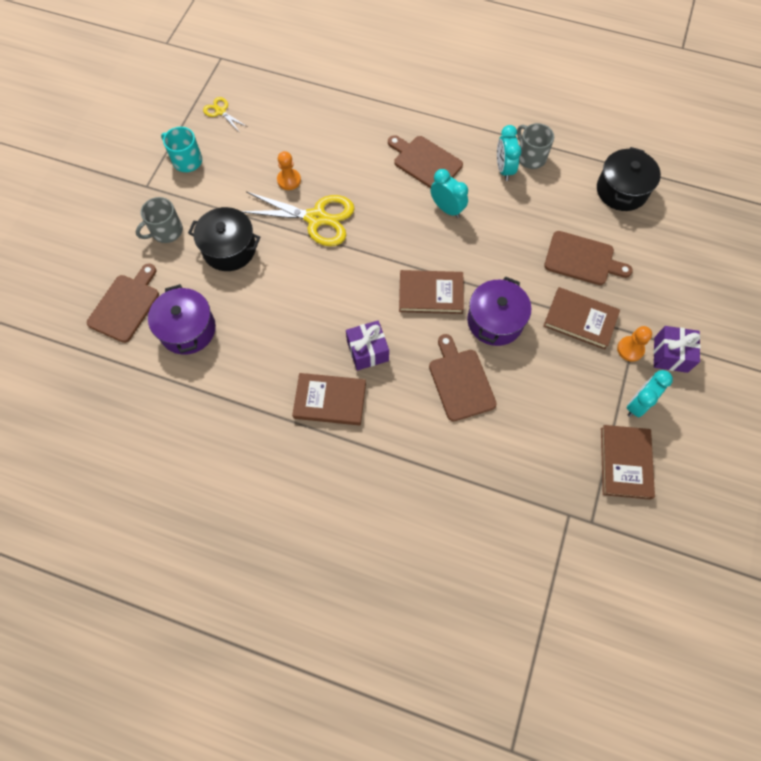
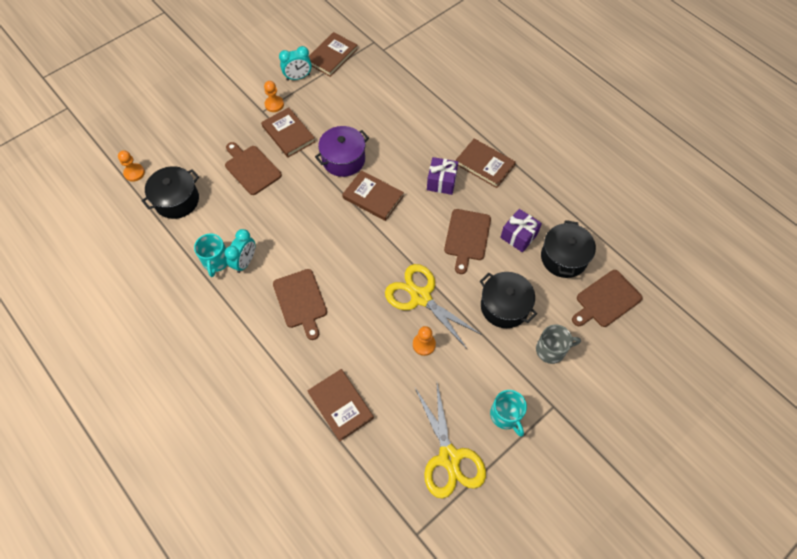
camera: 150 degrees left, 5 degrees down
(187, 329) = (563, 257): purple pot -> black pot
(220, 111) = (449, 457): yellow scissors -> yellow scissors, size x2.09
(331, 105) = (340, 405): none -> brown book
(447, 209) = (314, 252): turquoise clock -> none
(460, 381) = (393, 136): brown cutting board -> brown cutting board (467, 237)
(530, 157) = (216, 261): grey mug -> turquoise mug
(670, 355) = (253, 91): purple gift -> purple gift (518, 236)
(690, 194) = (134, 173): none -> orange pawn

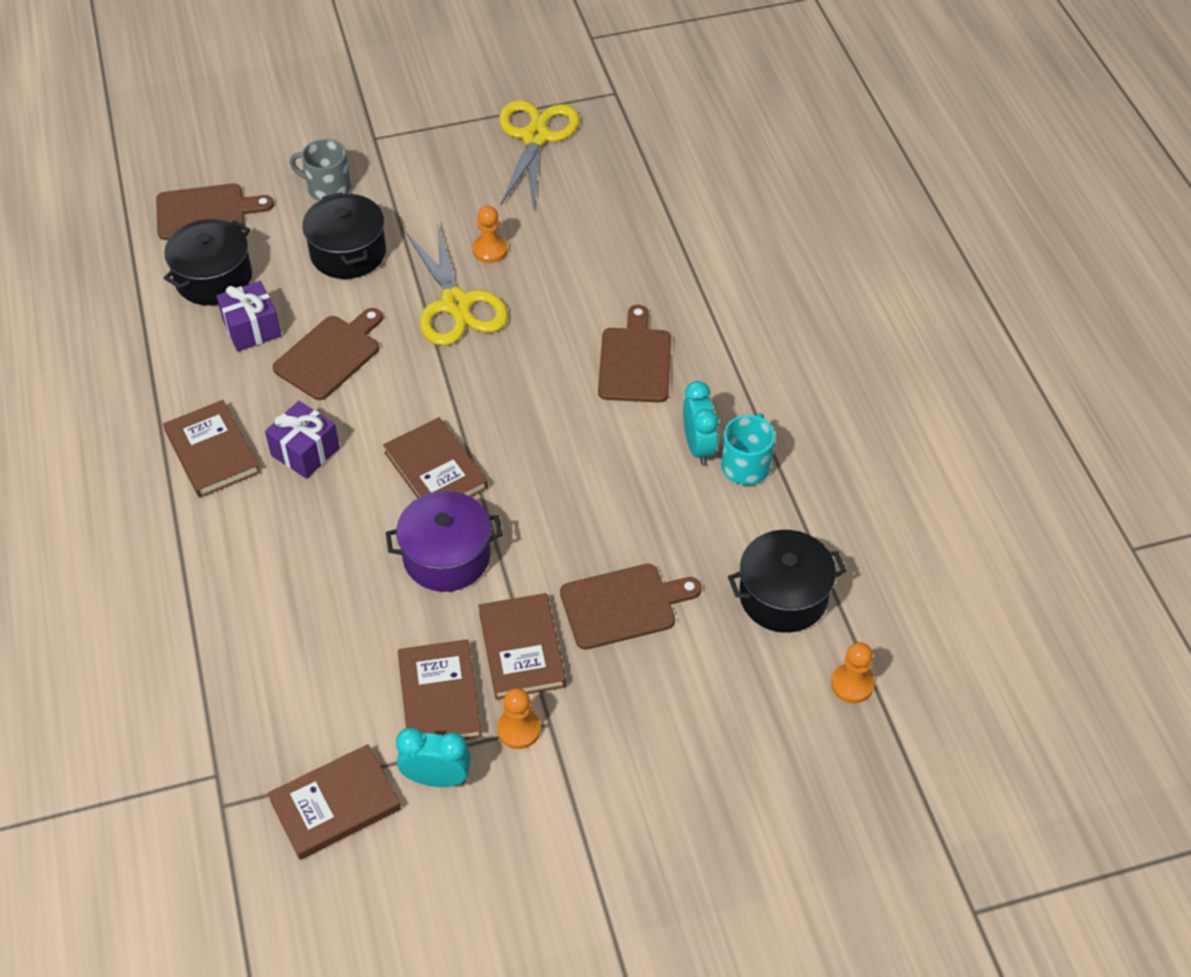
camera: 155 degrees left, 10 degrees down
(245, 262) = (698, 447): turquoise clock -> turquoise clock turned 120 degrees clockwise
(251, 168) = (623, 605): brown cutting board -> brown cutting board turned 90 degrees counterclockwise
(340, 405) = (640, 226): brown book -> brown book (439, 696)
(506, 415) = (439, 149): turquoise mug -> none

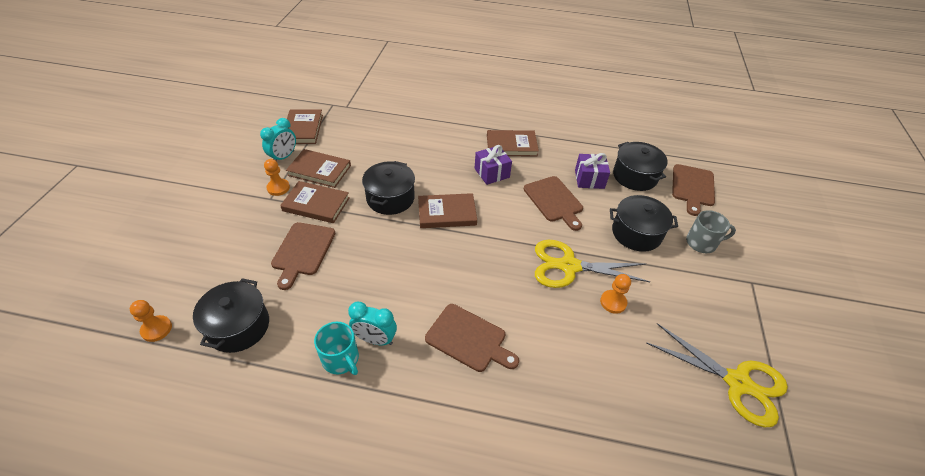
camera: 115 degrees right, 5 degrees down
(328, 188) = (702, 243): grey mug -> grey mug turned 45 degrees clockwise
(446, 556) = (390, 198): purple pot -> black pot

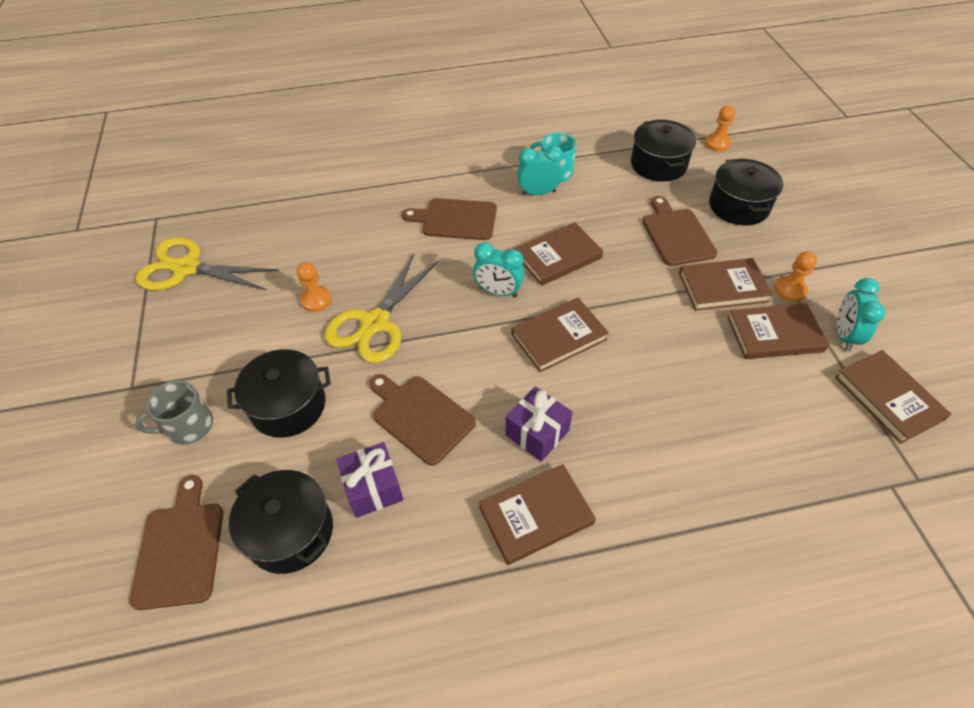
camera: 160 degrees right, 5 degrees up
(390, 198) = (645, 330): black pot -> black pot (738, 206)
(406, 267) = (558, 256): none -> brown book
(468, 257) = (498, 292): none -> turquoise clock
(569, 266) = (375, 323): yellow scissors -> yellow scissors turned 135 degrees clockwise

